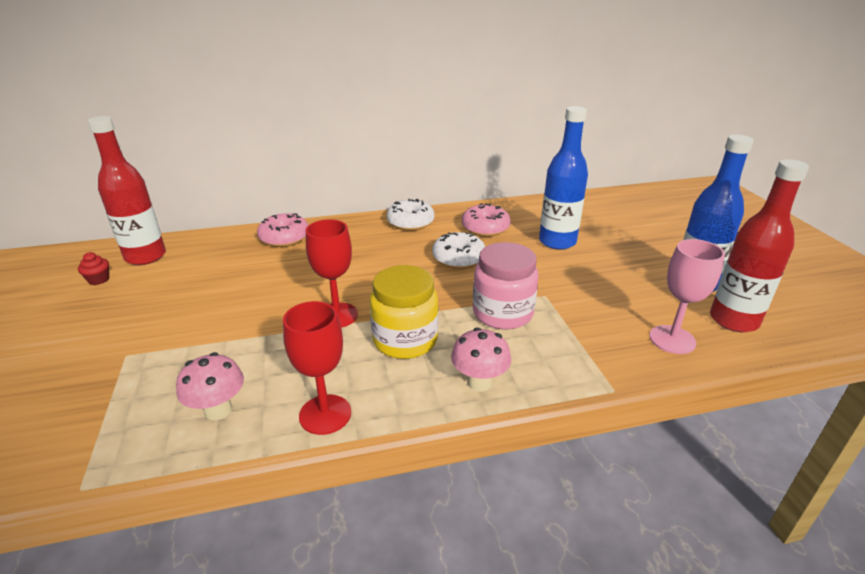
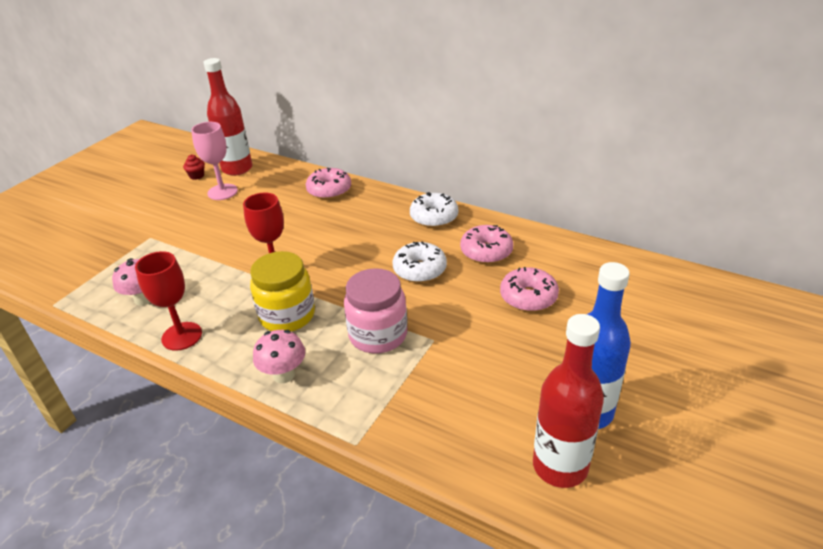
camera: 45 degrees right, 5 degrees up
(557, 242) = (528, 297): blue bottle -> pink donut
(672, 339) = (470, 442): pink goblet -> pink goblet (222, 192)

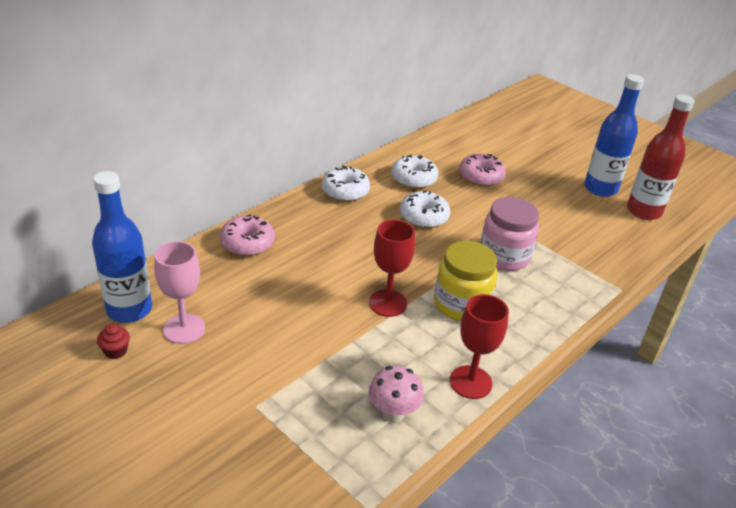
camera: 80 degrees left, 0 degrees up
(237, 169) = (129, 310): red bottle -> blue bottle
(284, 375) = (542, 317): pink mushroom -> none
(486, 252) = (413, 179): pink donut -> white donut

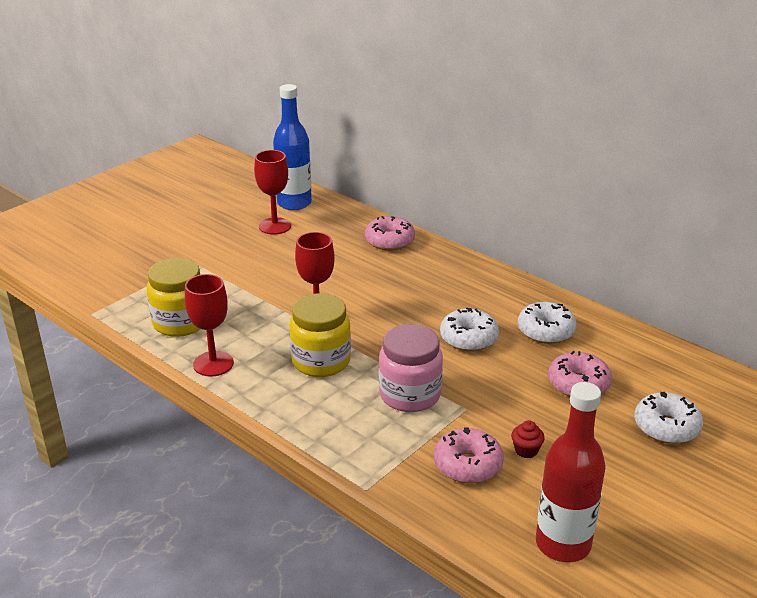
camera: 90 degrees right, 5 degrees down
(116, 351) = (250, 205): red cupcake -> red cupcake (526, 450)
(184, 329) = (275, 226): pink goblet -> red goblet
(345, 191) = (498, 287): white donut -> white donut (666, 427)
(393, 413) = (180, 322): pink mushroom -> yellow jar
(581, 238) = (468, 465): none -> pink donut
(600, 189) = (606, 501): blue bottle -> none

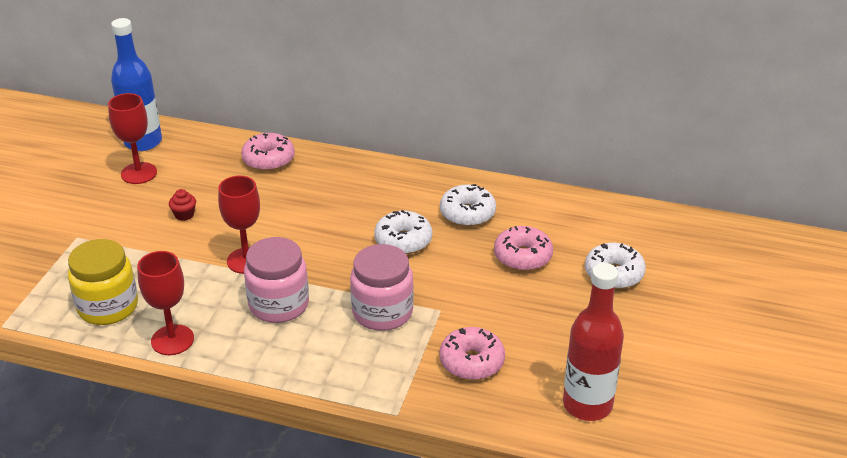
camera: 25 degrees left, 5 degrees up
(321, 361) = (279, 305): yellow jar -> pink jar
(526, 450) = (513, 332): red cupcake -> red cupcake (184, 215)

